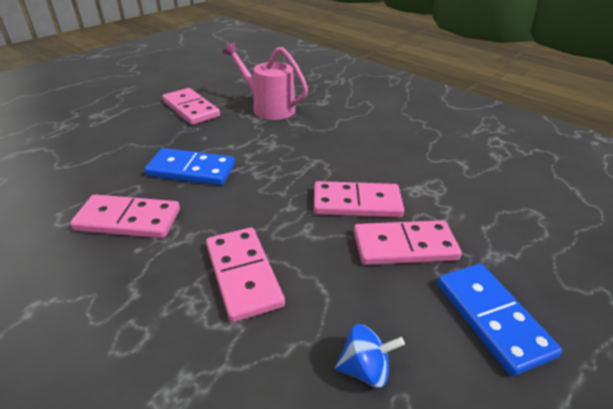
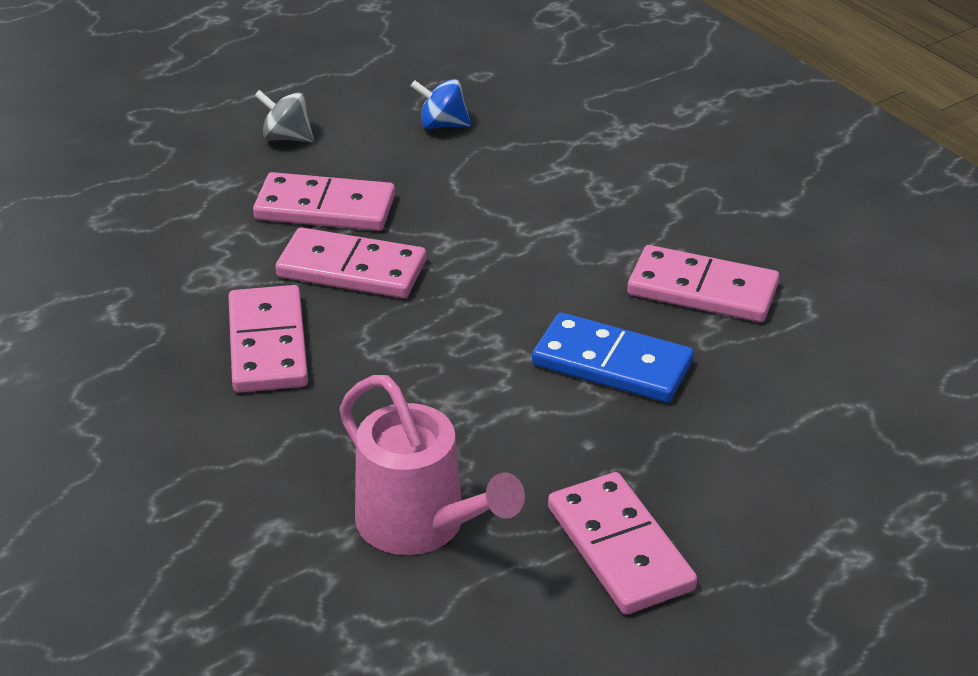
camera: 165 degrees left, 0 degrees up
(243, 275) = (544, 206): pink domino -> pink domino (268, 344)
(492, 318) = (286, 137): blue domino -> grey spinning top

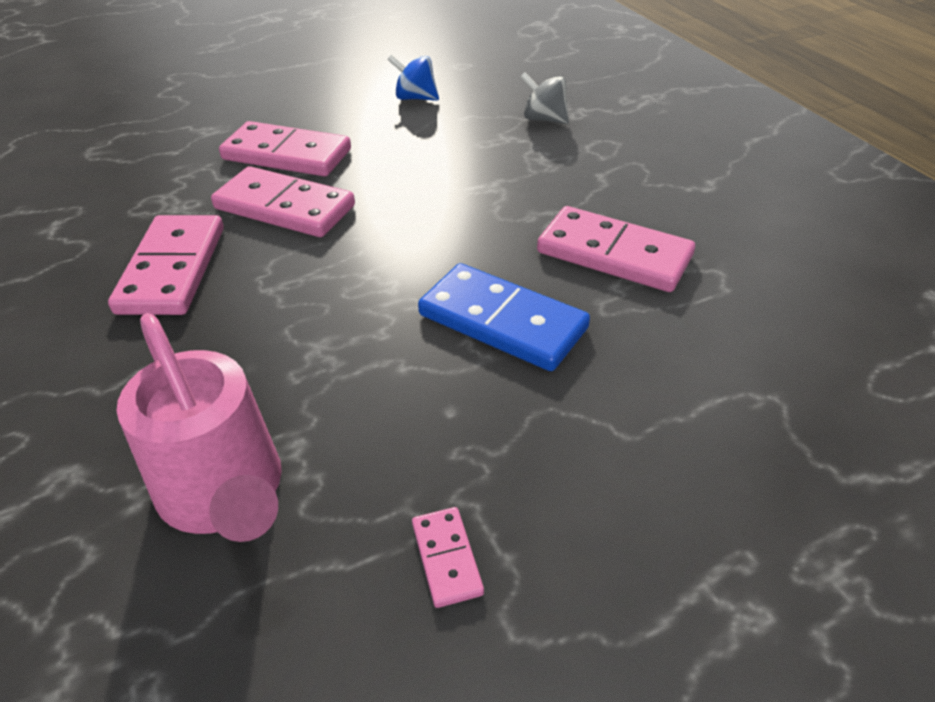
camera: 10 degrees right, 5 degrees up
(286, 137) = (283, 99): grey spinning top -> grey spinning top (544, 119)
(619, 548) = (446, 558): pink domino -> pink domino, size x0.48

